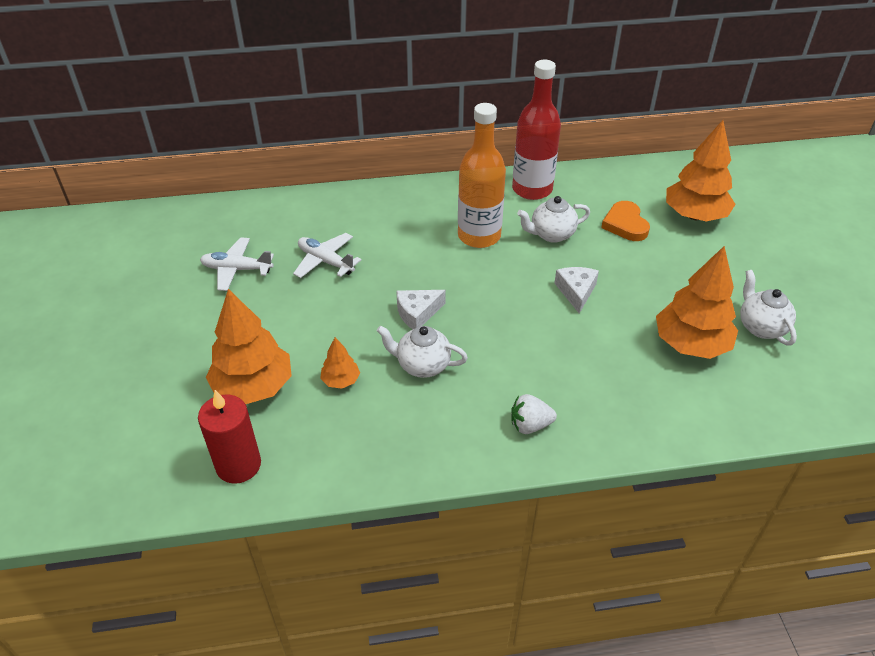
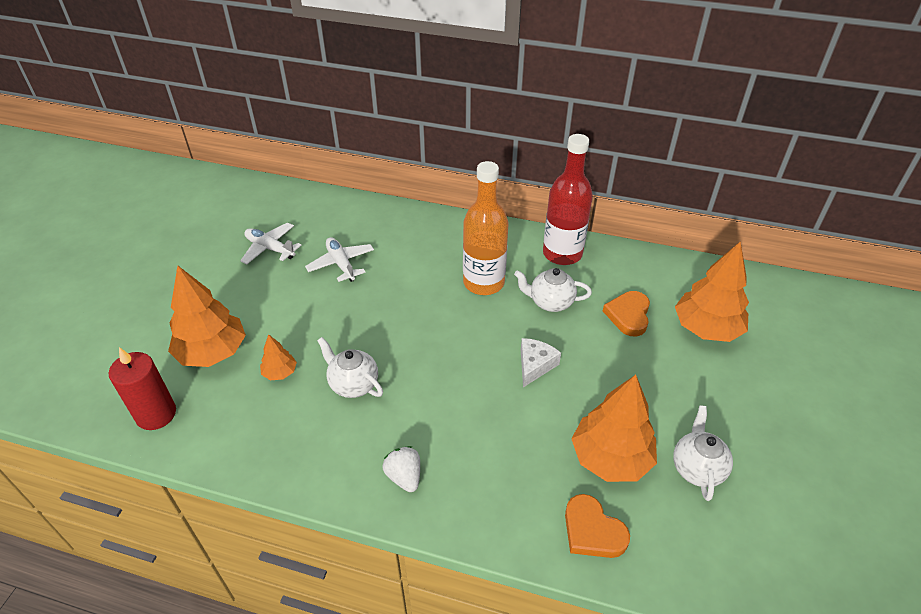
camera: 25 degrees right, 0 degrees up
(417, 313) = (382, 335): white cheese -> none
(530, 425) = (404, 476): white strawberry -> white strawberry turned 45 degrees clockwise
(716, 405) = (592, 531): none -> orange heart

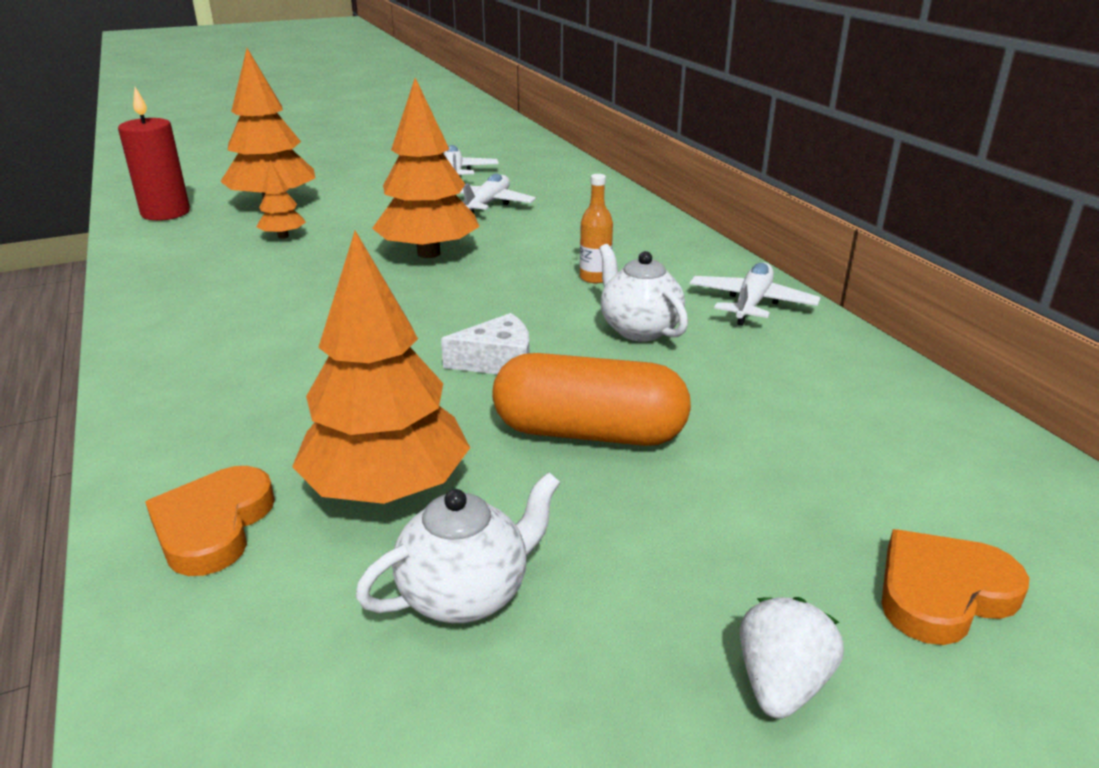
camera: 50 degrees right, 15 degrees down
(353, 384) = (311, 272): white teapot -> none
(404, 476) = (193, 349): white strawberry -> white strawberry (781, 684)
(483, 283) = (595, 278): orange bottle -> orange bottle, size x0.45
(562, 254) = (751, 304): red bottle -> white plane
(620, 371) = (589, 432): none -> orange capsule
(628, 315) = (724, 396): orange heart -> orange heart (942, 592)
(706, 329) = (832, 482): orange tree -> orange tree (428, 253)

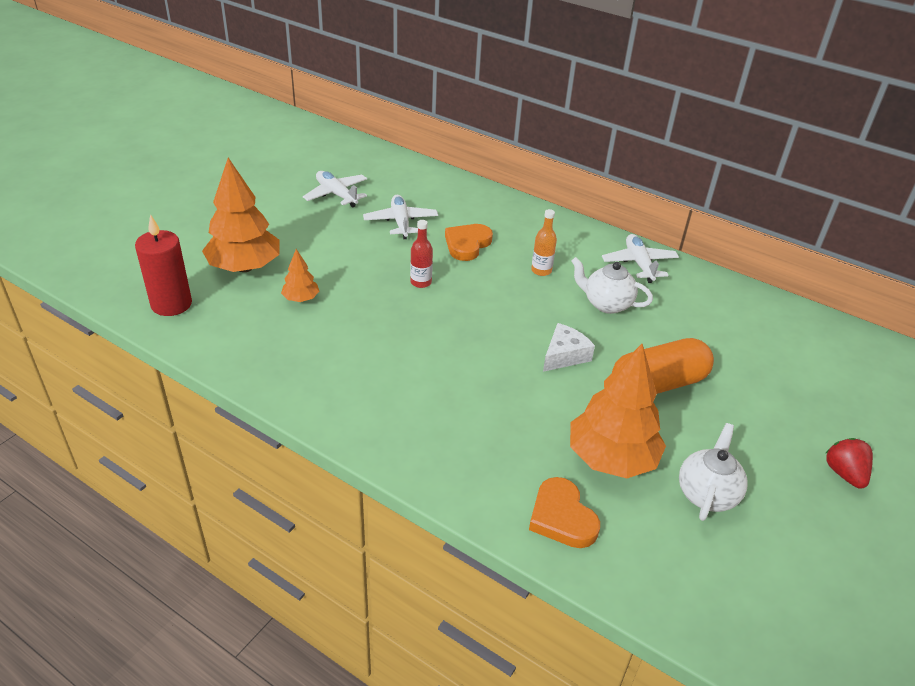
camera: 35 degrees left, 10 degrees up
(428, 253) = (421, 282): orange tree -> red bottle
(781, 684) = (844, 474): white strawberry -> red strawberry
(942, 592) = (856, 407): orange heart -> orange heart (467, 244)

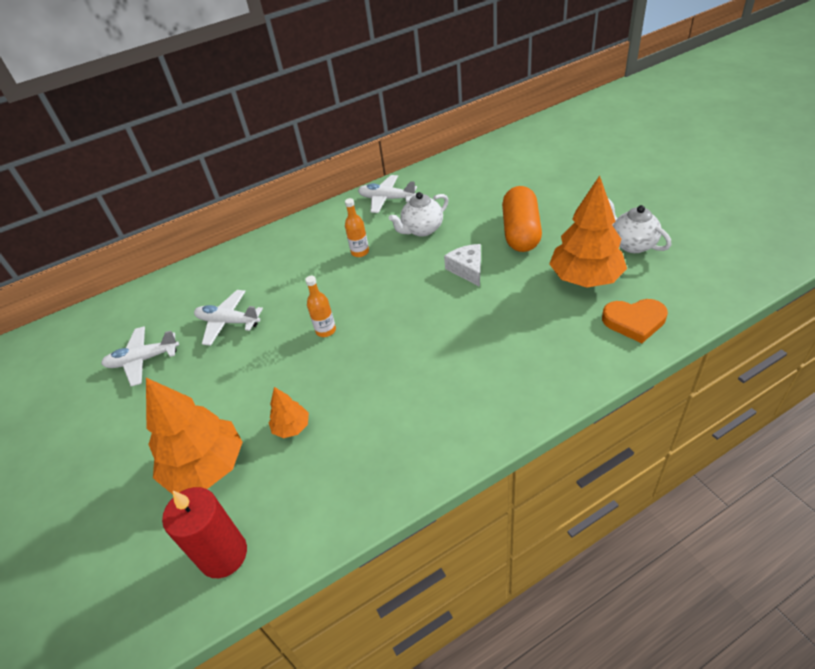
camera: 55 degrees left, 5 degrees up
(421, 282) = (326, 330): red bottle -> orange bottle
(467, 244) = (294, 286): orange heart -> none
(844, 474) = (632, 183): red strawberry -> none

